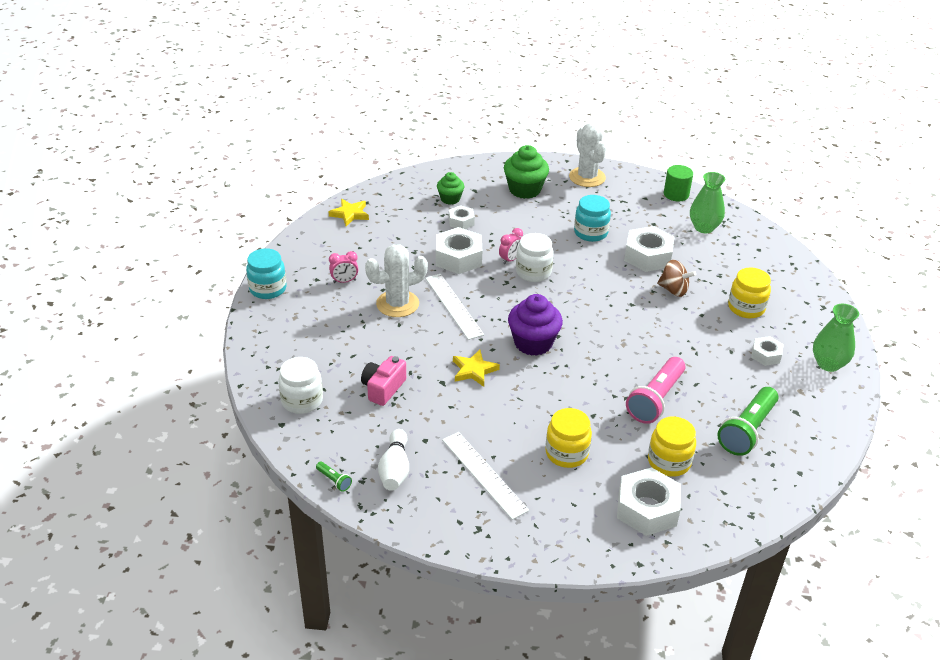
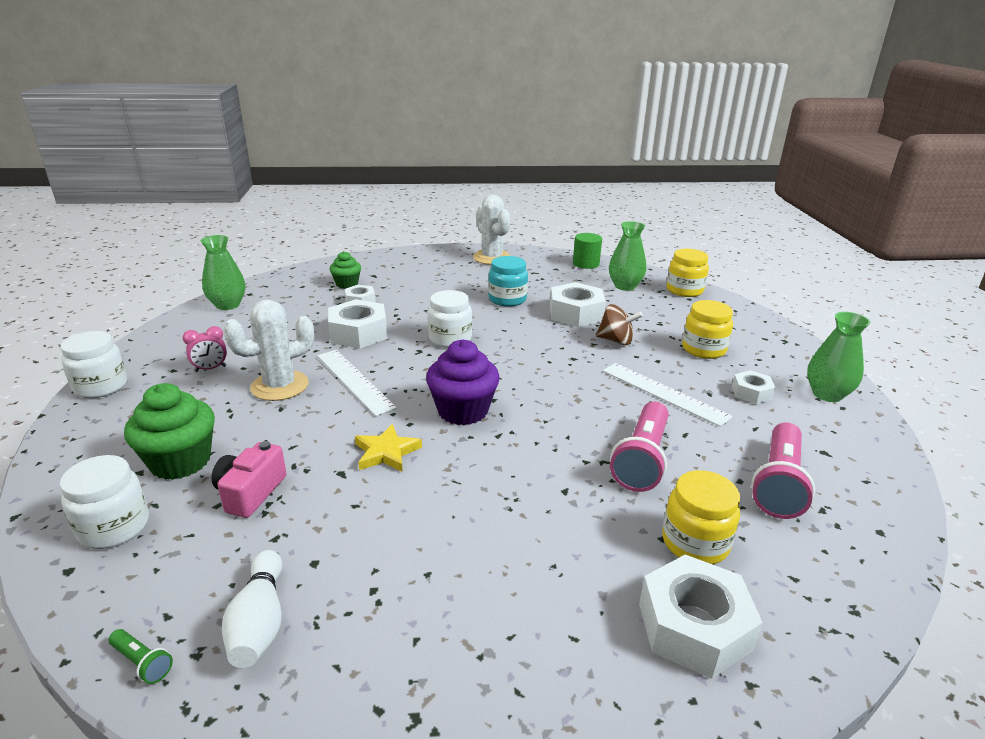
camera: 10 degrees left, 10 degrees down
(268, 289) = (101, 386): turquoise jar -> white jar
(350, 214) = (228, 305): yellow star -> green vase
(484, 474) = (415, 607): white ruler -> white ruler (664, 393)
(510, 260) = (421, 330): pink clock -> none
(524, 190) = (428, 271): green cupcake -> green cupcake (180, 461)
(566, 453) = (541, 552): yellow jar -> yellow jar (684, 290)
(747, 431) = (779, 484): green flashlight -> pink flashlight

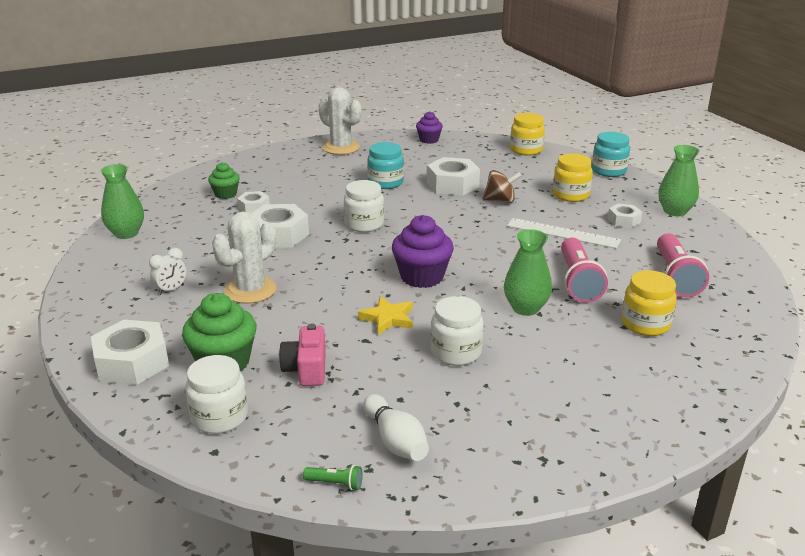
camera: 20 degrees left, 0 degrees up
(101, 386) = (81, 325): white jar -> white jar (456, 352)
(210, 369) = (171, 290): pink clock -> white clock
(354, 381) = (312, 273): white ruler -> none
(586, 264) = (429, 140): green cylinder -> purple cupcake
(625, 286) = (476, 154): green vase -> green vase (525, 308)
(694, 627) = (673, 369): white nut -> white nut (132, 362)
(769, 329) = (608, 171): none -> turquoise jar

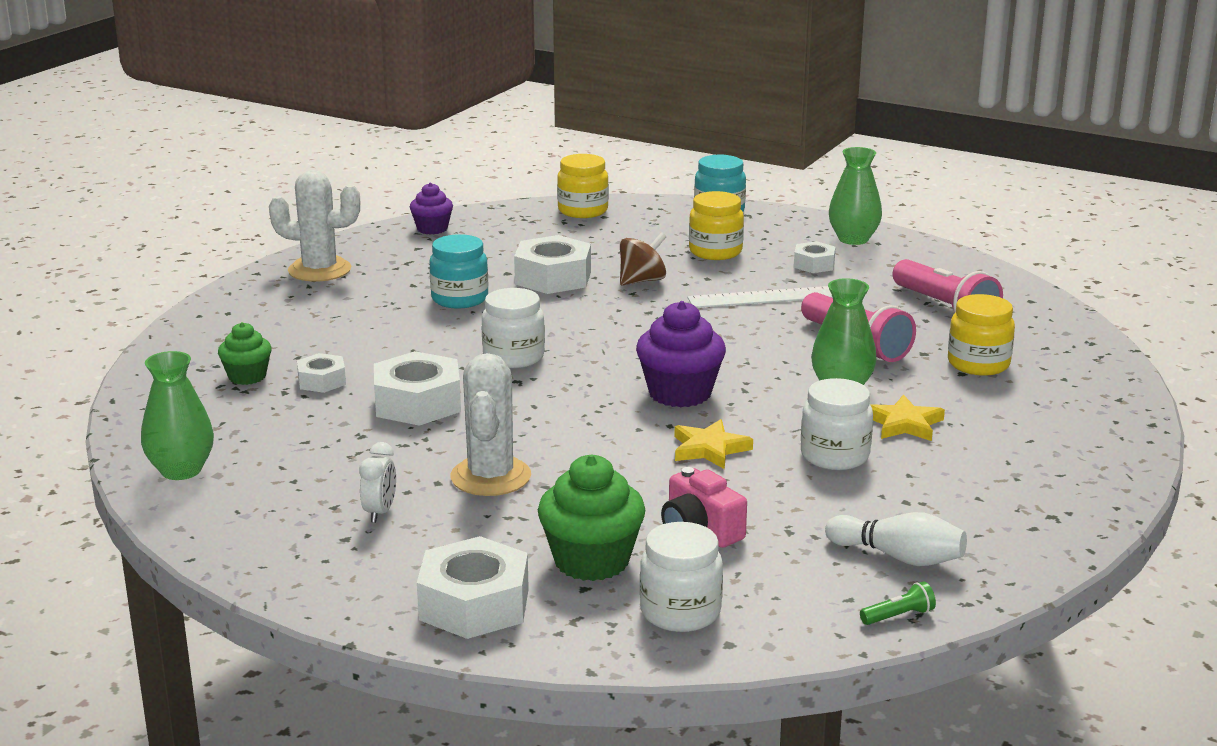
camera: 35 degrees left, 5 degrees down
(533, 348) = (904, 424): none -> yellow star

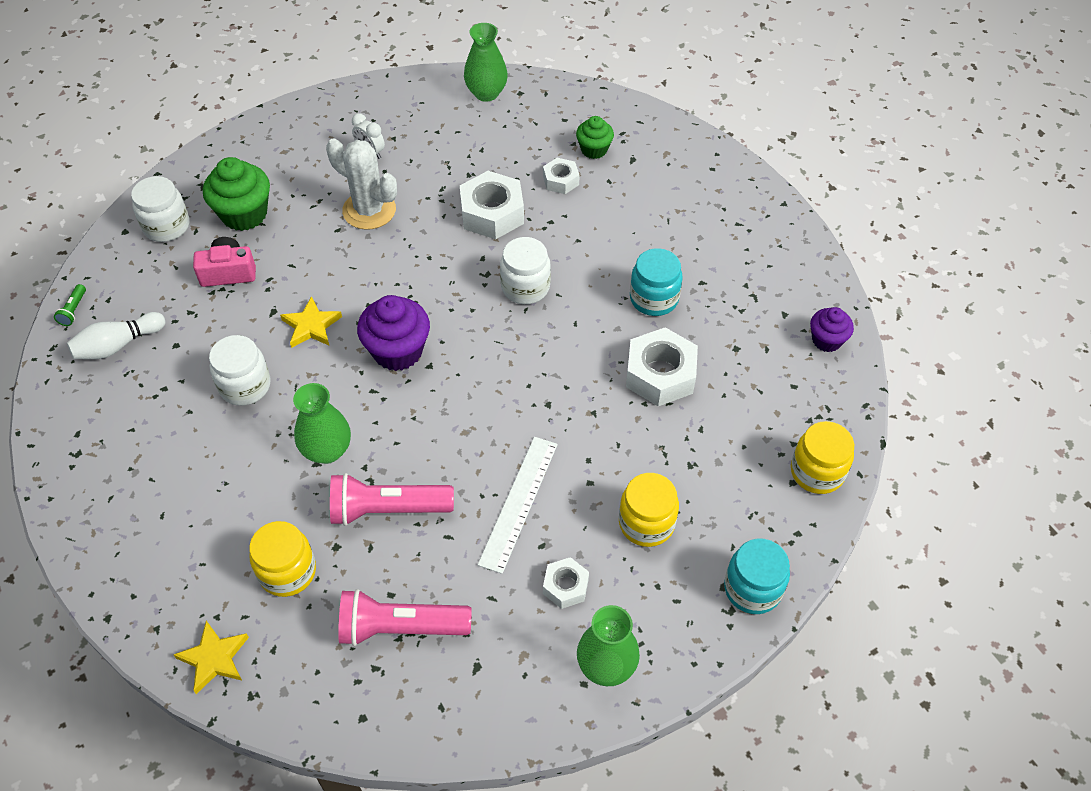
camera: 120 degrees right, 30 degrees up
(319, 270) = (768, 239): white cactus -> none
(474, 604) = (249, 155): white nut -> none
(642, 281) = (614, 431): brown spinning top -> none
(904, 424) = (248, 454): yellow star -> yellow star (214, 658)

